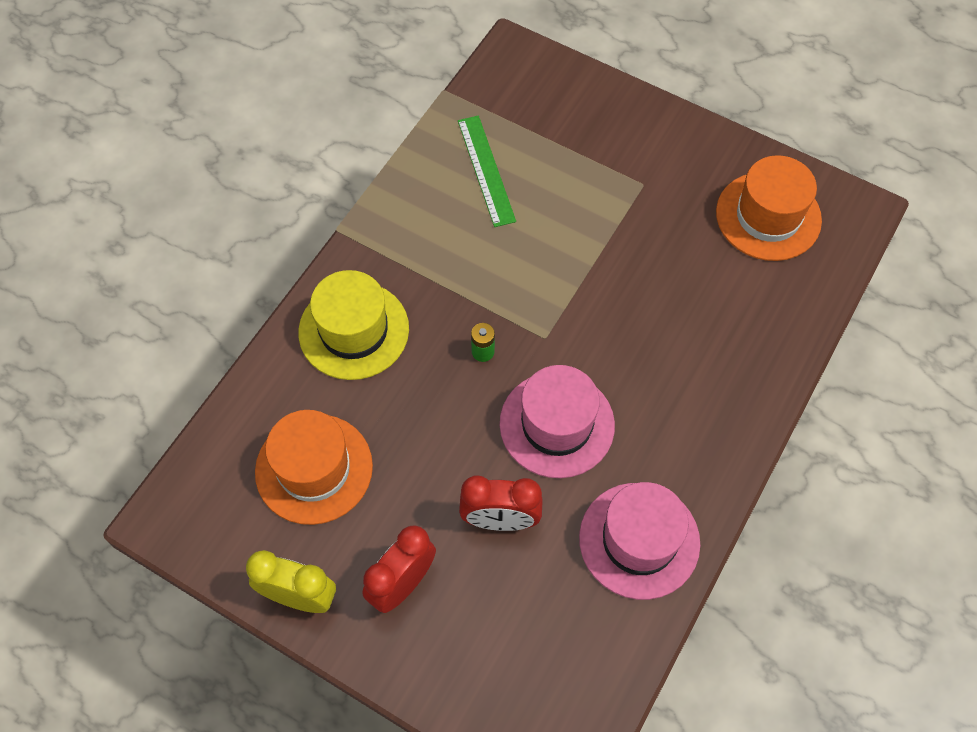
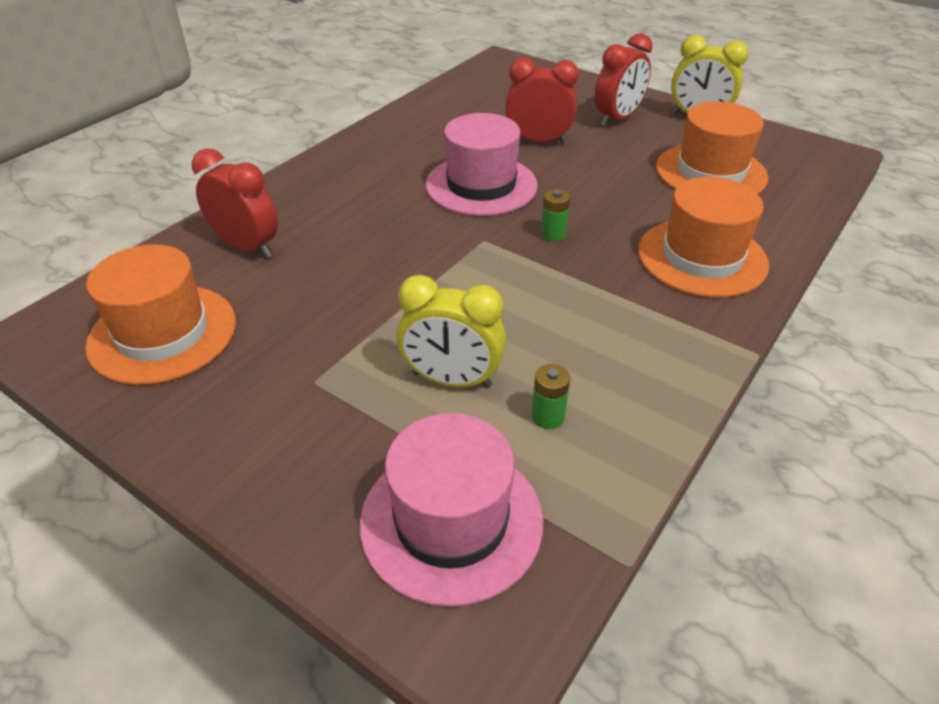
camera: 175 degrees left, 20 degrees down
(354, 330) = (702, 257): yellow hat -> orange hat
(486, 170) = (548, 417): green ruler -> green battery
(551, 192) = (452, 380): none -> yellow clock
(639, 540) = (424, 128): pink hat -> pink hat (451, 521)
(750, 313) = (247, 247): none -> red clock

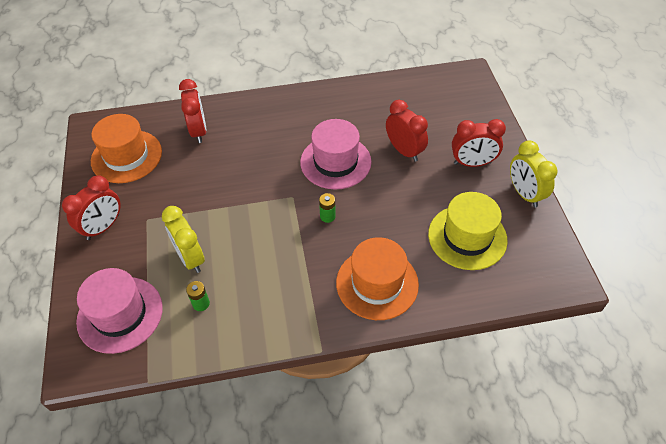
camera: 45 degrees right, 10 degrees up
(250, 437) = (103, 227): none -> red clock
(710, 172) = (467, 237): orange hat -> yellow hat

